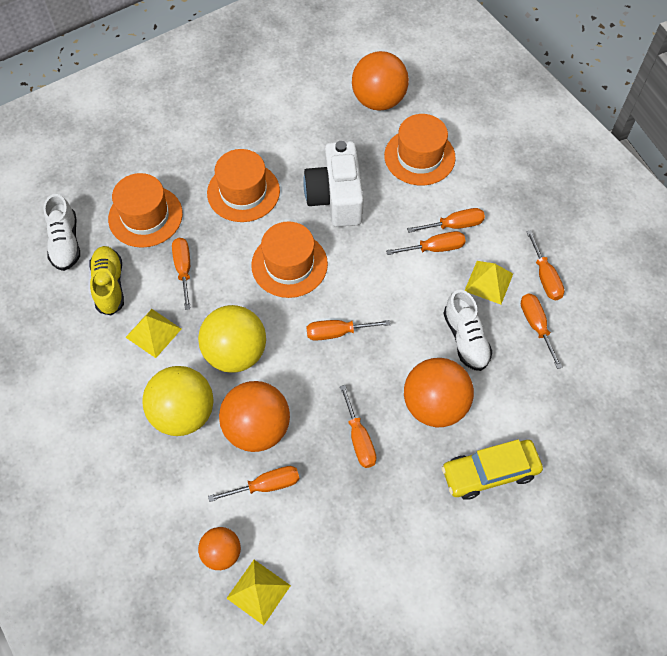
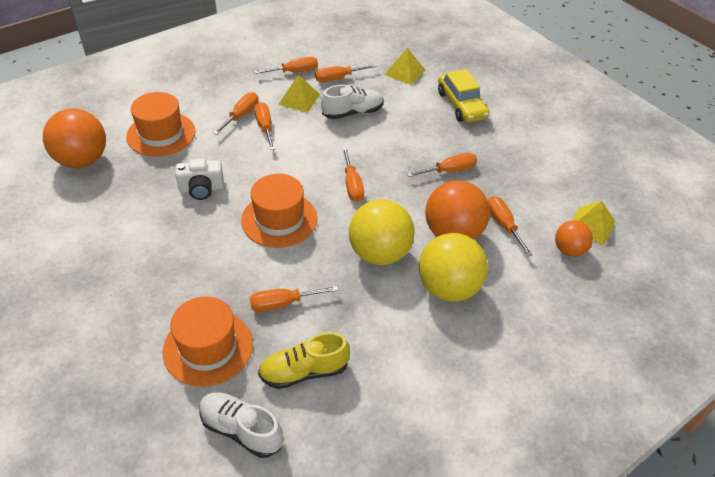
camera: 95 degrees left, 15 degrees down
(65, 243) = (241, 430): white shoe -> white shoe turned 135 degrees counterclockwise
(153, 333) = (362, 322): yellow pyramid -> yellow pyramid (405, 72)
(243, 192) = (184, 260): orange hat -> none
(336, 197) = (201, 189): white camera -> white camera, size x0.60
(434, 405) = (412, 130): orange ball -> none
(454, 225) = (241, 115): orange screwdriver -> orange screwdriver turned 45 degrees clockwise

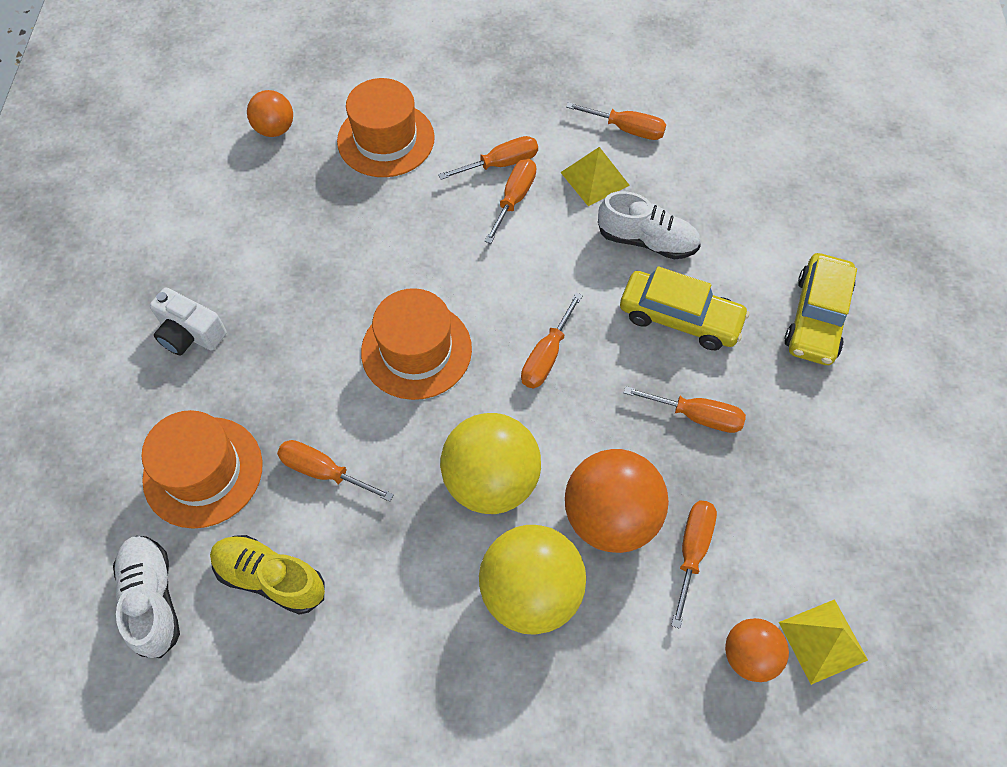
camera: 40 degrees right, 15 degrees up
(82, 160) = (275, 129): orange ball -> orange ball, size x0.57
(201, 189) = (367, 248): white camera -> white camera (190, 334)
(338, 78) = (677, 172): orange screwdriver -> none
(401, 136) = (680, 318): none -> yellow car
(405, 72) = (783, 213): yellow pyramid -> none

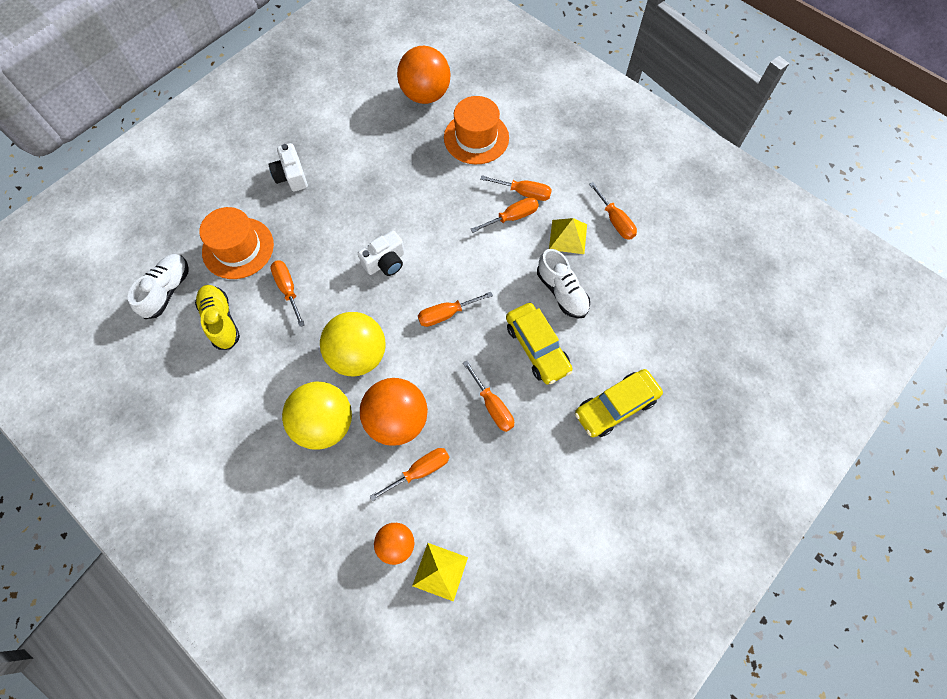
camera: 40 degrees right, 5 degrees up
(275, 129) = (425, 95): orange ball -> orange ball, size x1.77
(416, 350) = (385, 262): orange hat -> white camera

